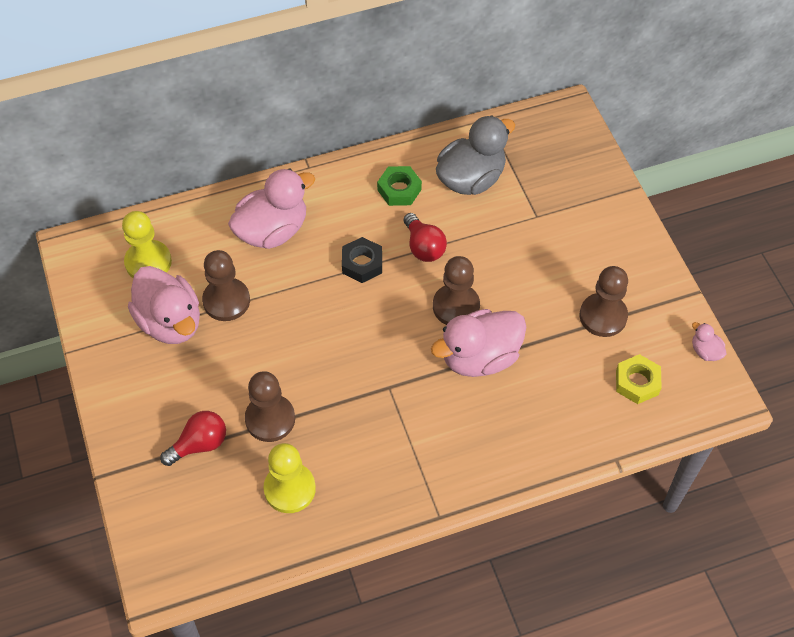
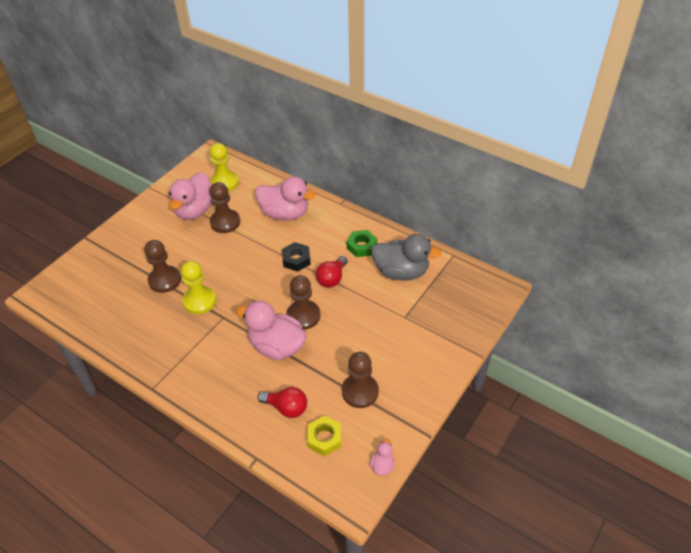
camera: 55 degrees right, 10 degrees down
(199, 444) = (129, 262): red light bulb -> red light bulb (286, 408)
(289, 489) = (126, 312): yellow pawn -> yellow pawn (199, 301)

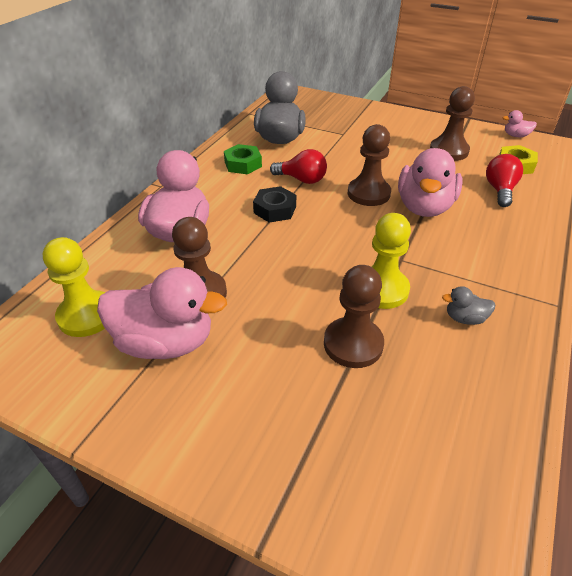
camera: 100 degrees left, 5 degrees down
(162, 334) = (464, 318): none -> grey duck

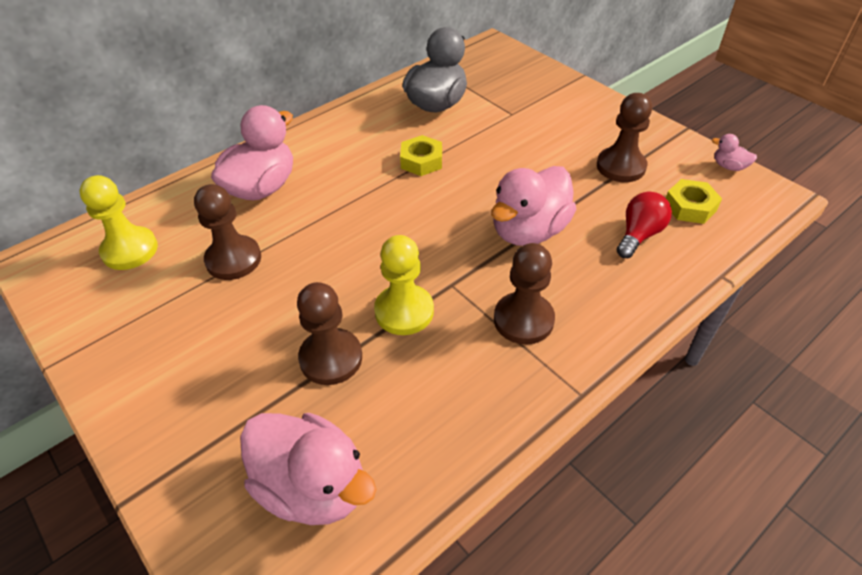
camera: 25 degrees right, 5 degrees up
(165, 342) = (173, 298): pink duck -> pink duck (313, 487)
(243, 164) = (375, 127): green nut -> none
(275, 209) = (367, 189): black nut -> none
(302, 179) = (421, 161): red light bulb -> yellow nut
(368, 193) = (480, 197): brown pawn -> brown pawn (523, 320)
(464, 318) = (463, 372): grey duck -> none

